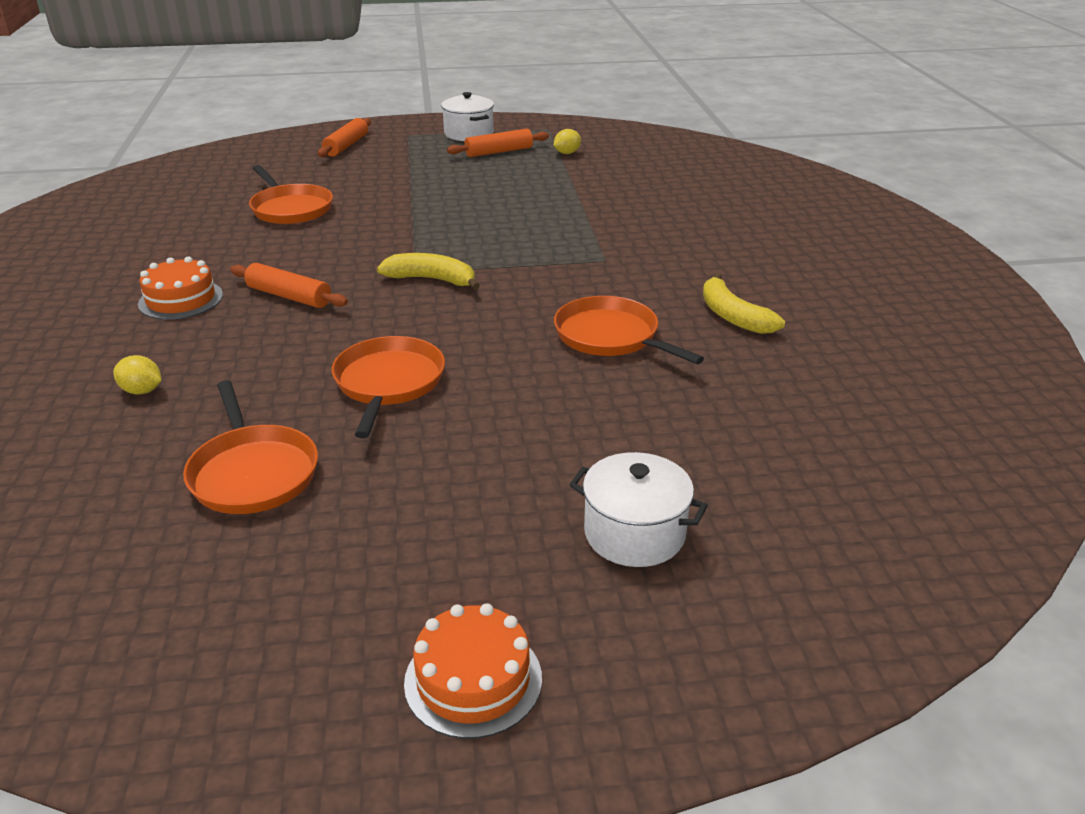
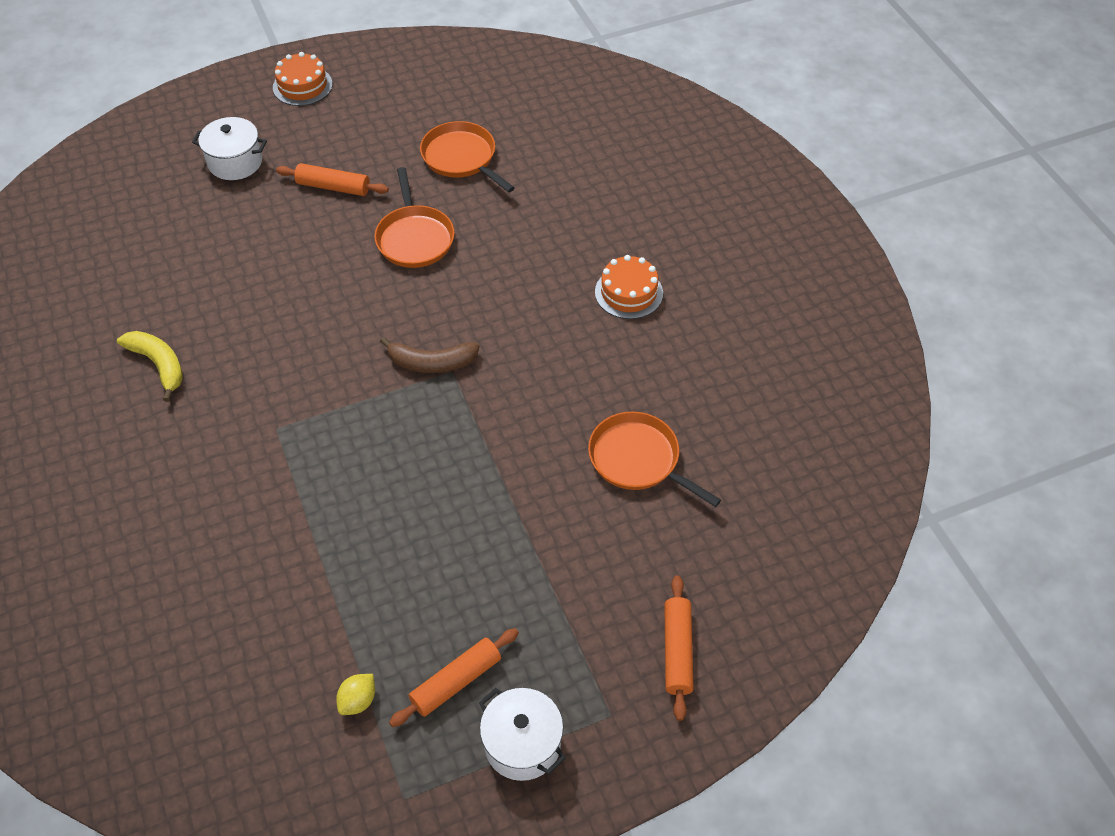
camera: 165 degrees right, 20 degrees up
(142, 391) = (576, 200): yellow lemon -> none
(289, 296) = (543, 314): orange rolling pin -> orange rolling pin (333, 187)
(432, 280) = (431, 363): yellow banana -> brown banana
(610, 336) = (261, 318): orange pan -> none

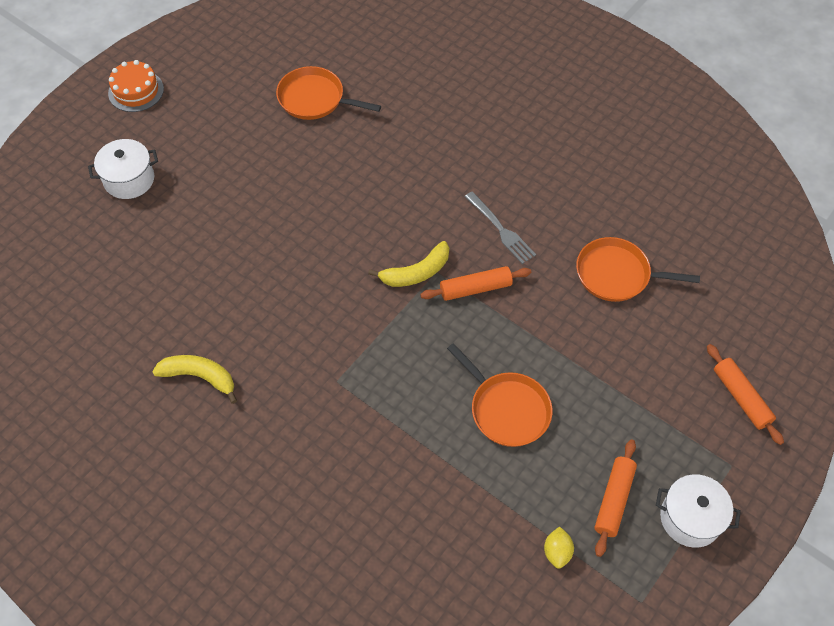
camera: 30 degrees left, 5 degrees up
(333, 187) = (229, 166): orange rolling pin -> orange rolling pin (475, 288)
(414, 238) = (327, 180): orange pan -> orange pan (507, 409)
(431, 363) = (416, 272): brown banana -> yellow banana
(549, 360) = (501, 230): none -> grey fork
(629, 292) = (519, 152): orange cake -> none

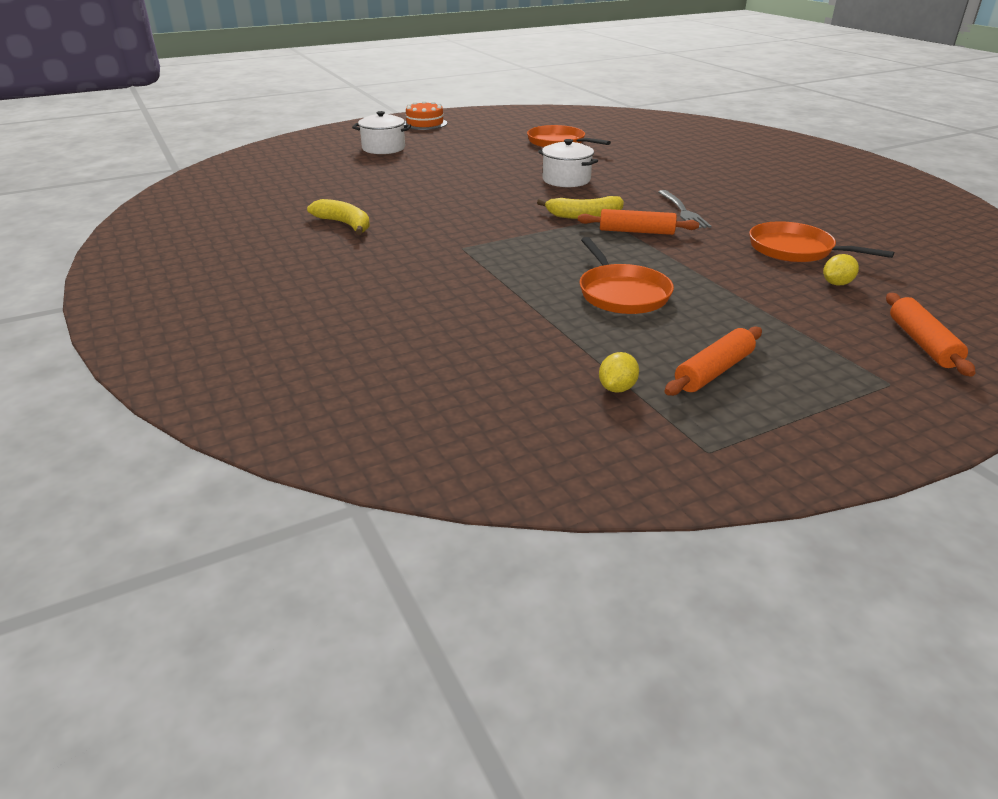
camera: 25 degrees right, 25 degrees down
(663, 325) = (836, 283): none -> yellow lemon
(690, 518) = (813, 407): white pot -> white pot (566, 180)

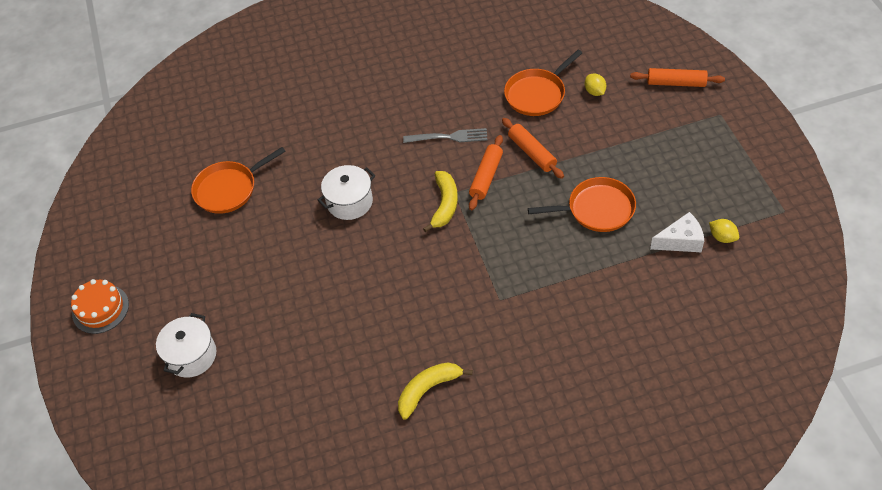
camera: 75 degrees left, 20 degrees up
(594, 353) = (680, 241): none -> white cheese
(713, 371) = (704, 187): orange rolling pin -> orange rolling pin (532, 153)

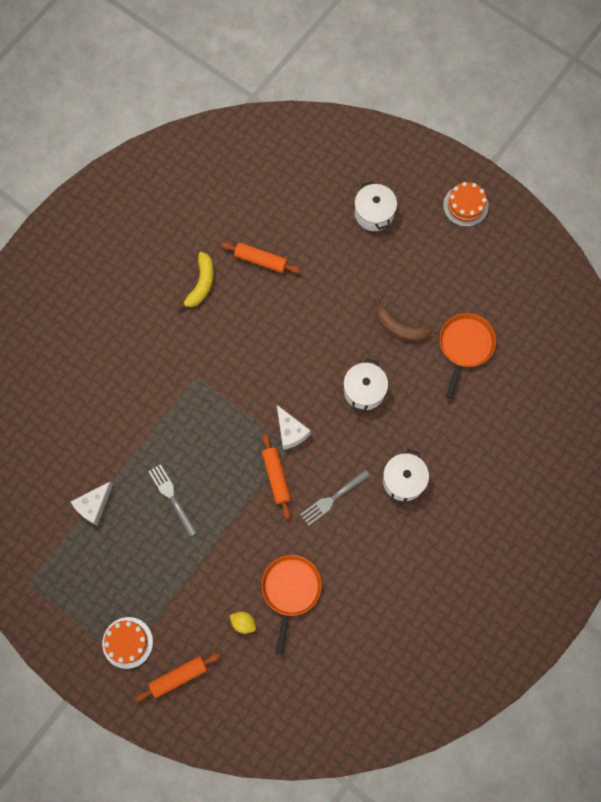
camera: 140 degrees right, 20 degrees up
(270, 236) = (399, 327): none -> brown banana
(378, 120) = (403, 480): none -> white pot
(444, 205) = (290, 432): yellow banana -> white cheese
(532, 153) = (255, 523): orange rolling pin -> orange rolling pin (261, 260)
(597, 209) = (172, 497): orange pan -> grey fork
(708, 124) = (127, 642): none -> orange cake
(722, 237) = (64, 528): yellow lemon -> none

